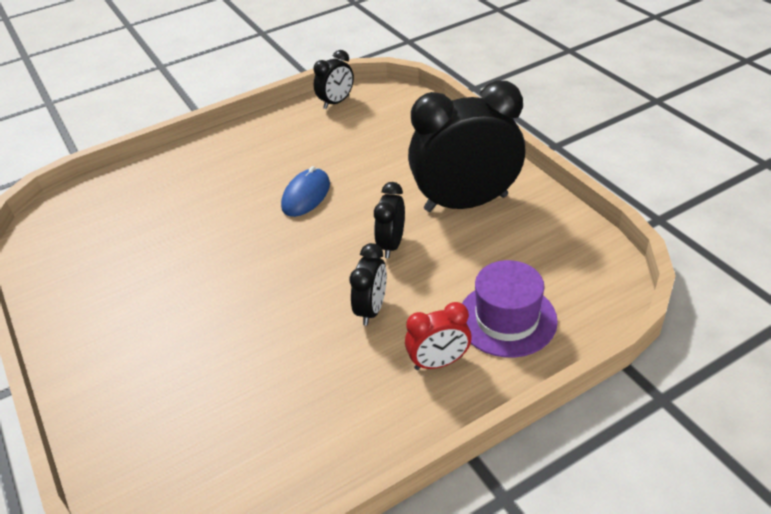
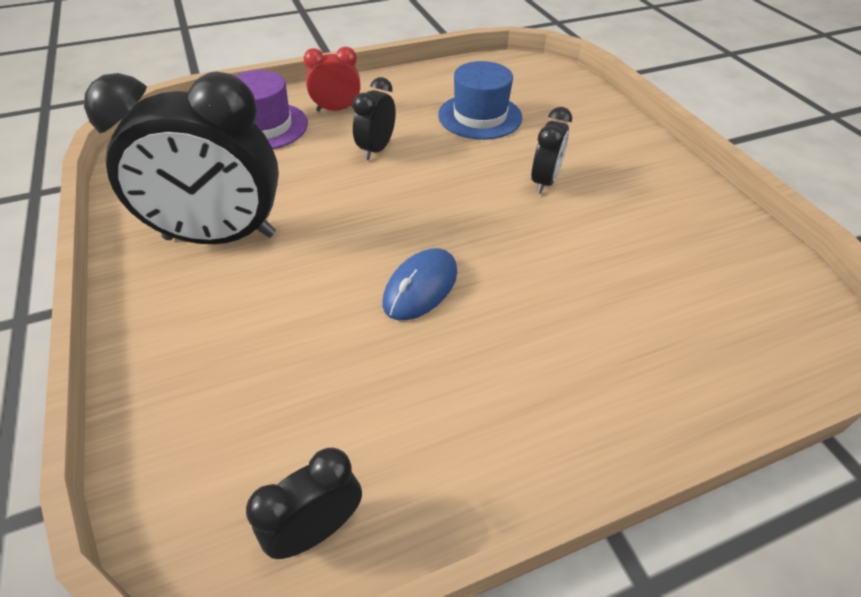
camera: 175 degrees left, 5 degrees up
(261, 382) = (480, 116): none -> blue hat
(391, 244) = (333, 202): black clock -> black clock (544, 181)

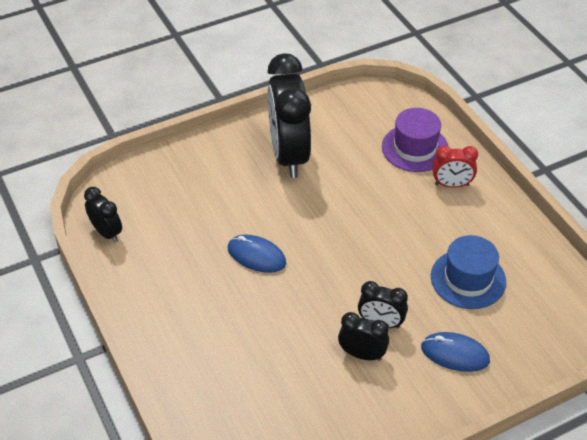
camera: 85 degrees right, 0 degrees up
(336, 109) = (451, 185): red clock -> red clock turned 105 degrees clockwise
(376, 149) = (400, 216): black clock -> black clock (362, 354)
(583, 136) = (455, 354): none -> blue mouse

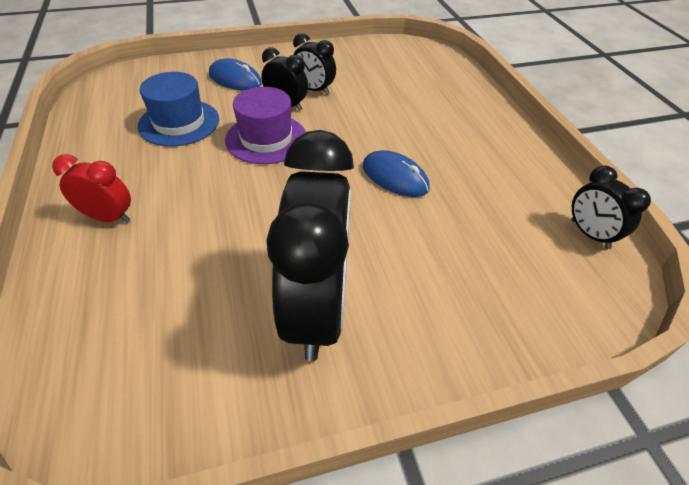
camera: 170 degrees left, 0 degrees up
(415, 148) = (111, 283): purple hat -> purple hat (266, 139)

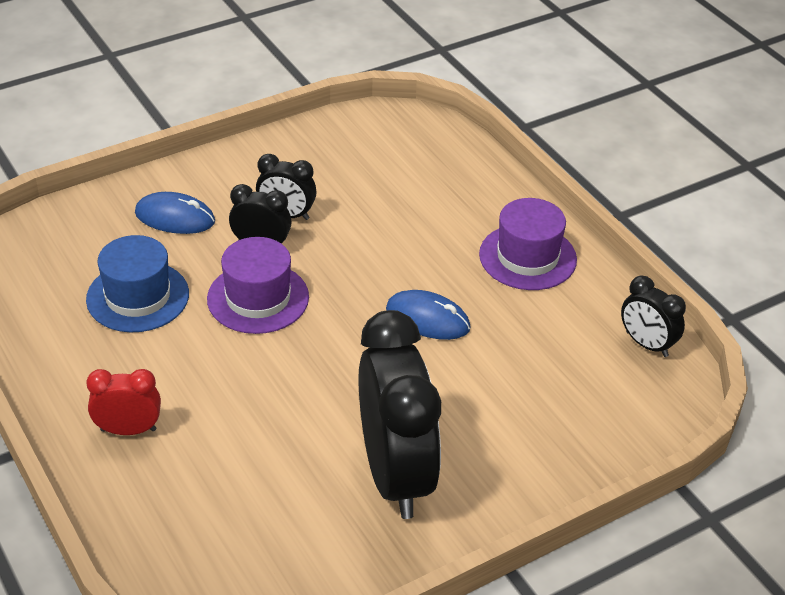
camera: 15 degrees left, 5 degrees down
(492, 146) = (527, 257): none -> purple hat

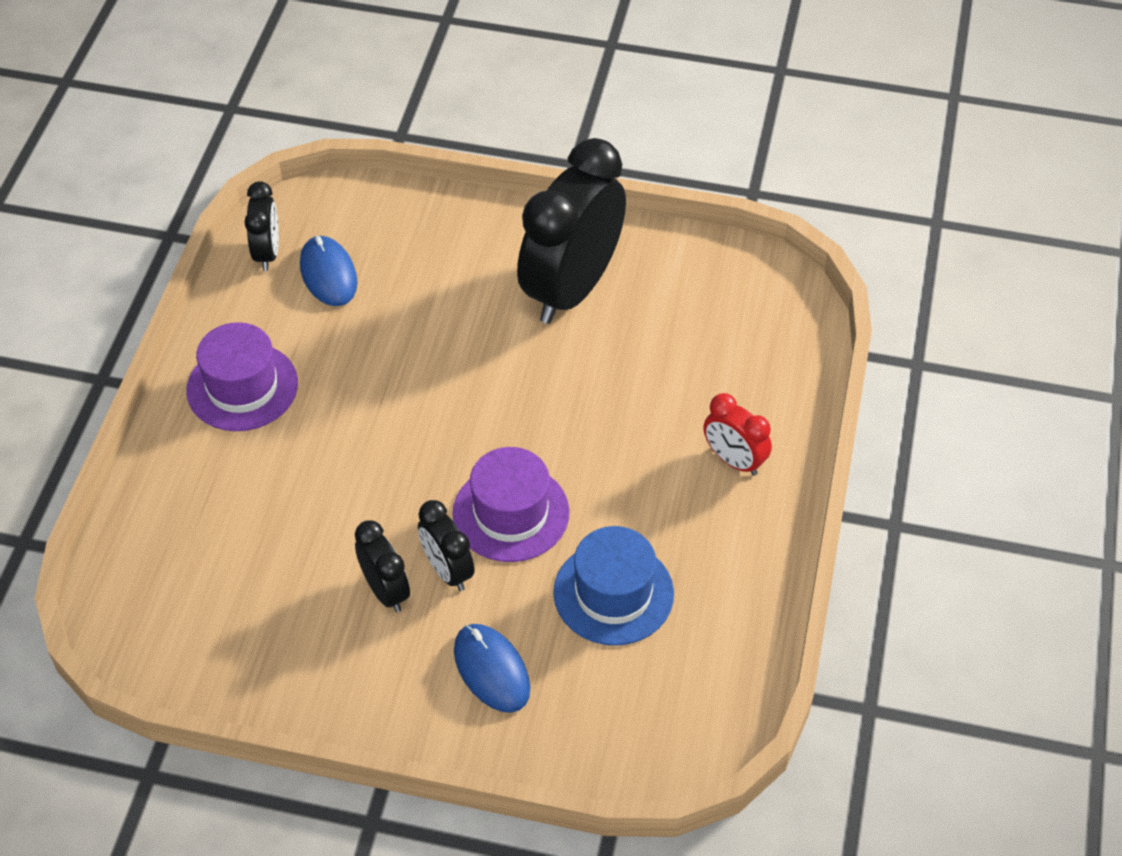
camera: 135 degrees left, 10 degrees up
(427, 319) = (397, 390): blue mouse -> blue mouse (328, 274)

